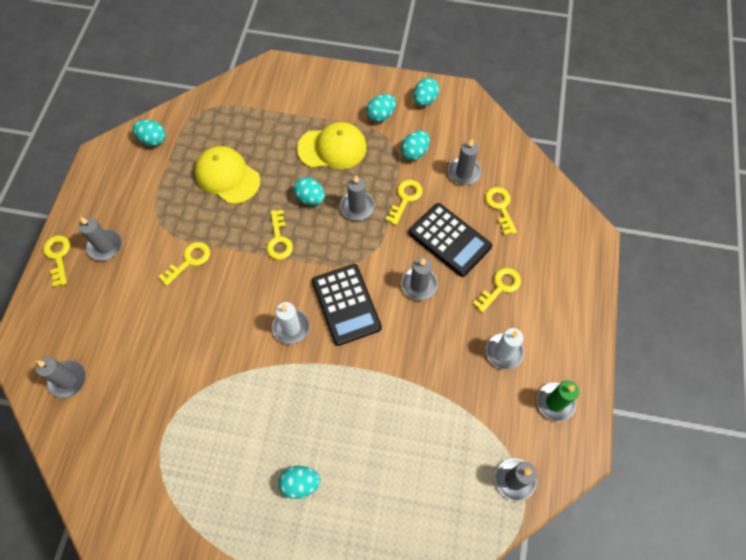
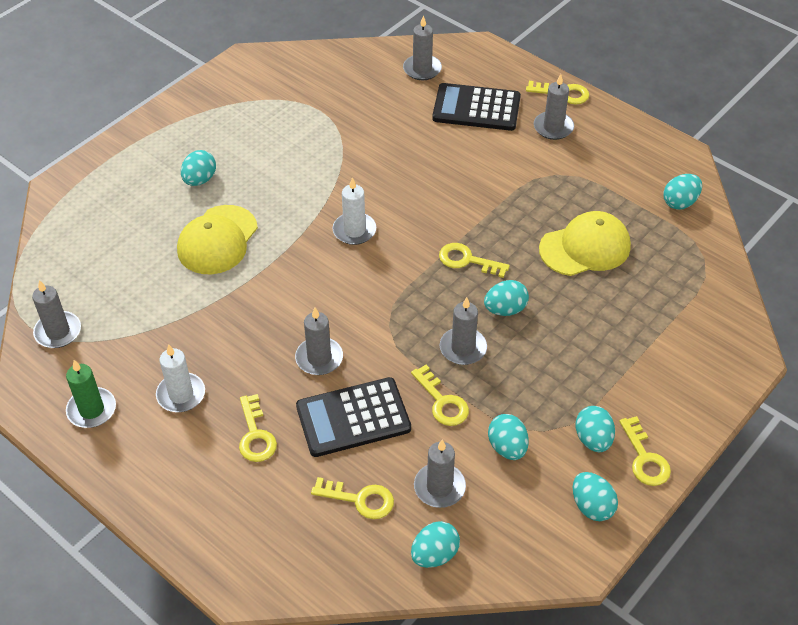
camera: 120 degrees right, 15 degrees down
(189, 261) = (491, 182): yellow key -> yellow key (645, 458)
(332, 148) = (568, 362): yellow cap -> yellow cap (217, 240)
(346, 304) = (345, 284): black calculator -> black calculator (476, 108)
(505, 155) = (434, 554): none -> turquoise egg

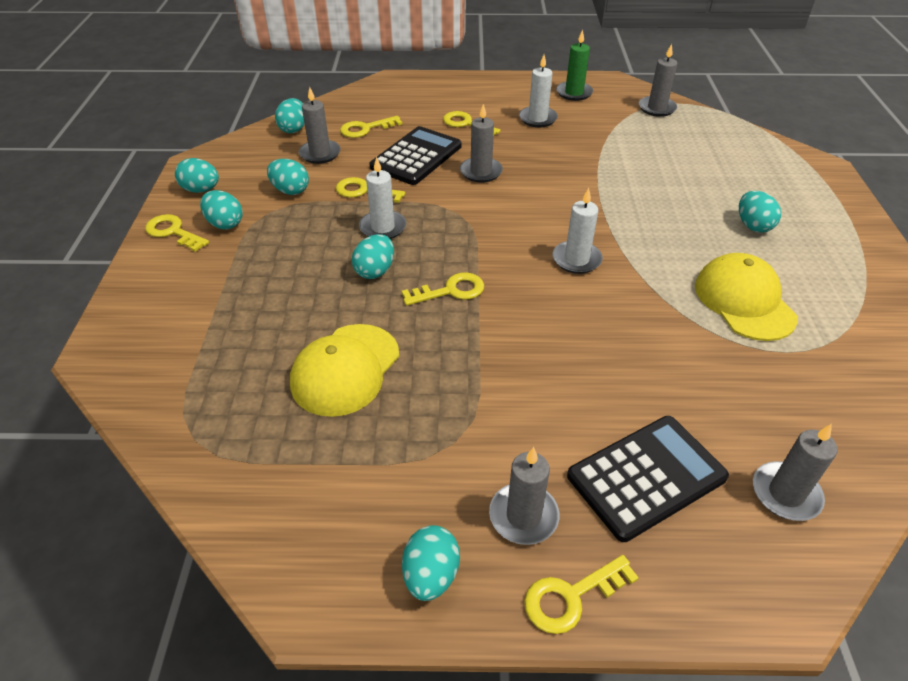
camera: 140 degrees right, 5 degrees down
(217, 240) = (662, 196): yellow cap -> yellow cap (744, 301)
(463, 348) = (383, 227): grey candle -> white candle
(680, 202) = (265, 503): turquoise egg -> turquoise egg (431, 575)

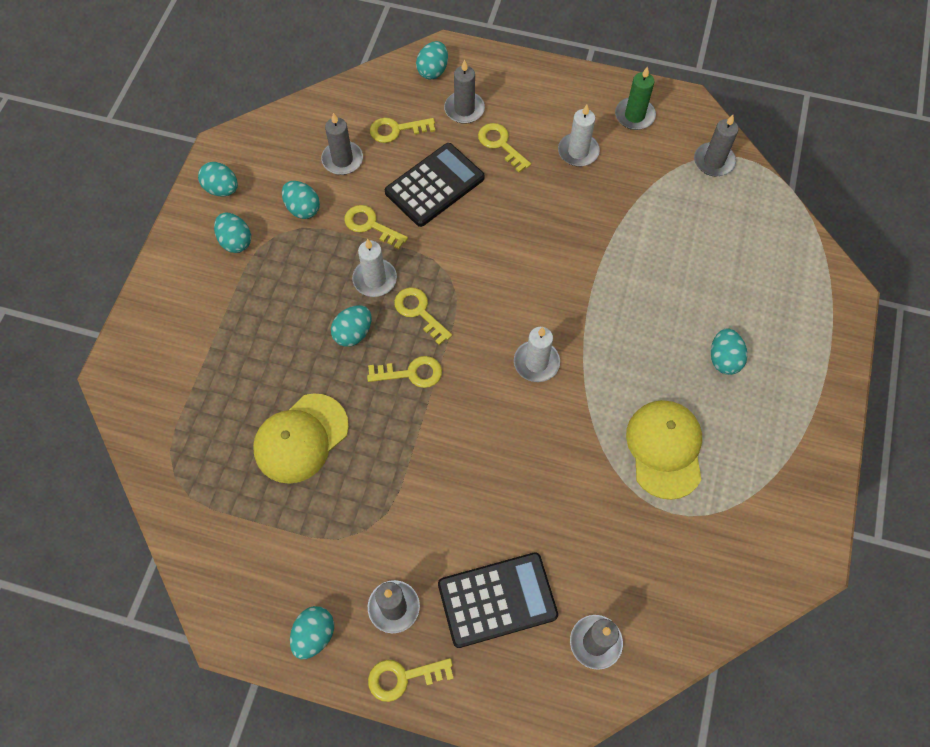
camera: 15 degrees right, 20 degrees up
(173, 232) = (189, 242): yellow key -> yellow key (419, 312)
(293, 129) = (325, 115): turquoise egg -> turquoise egg (433, 71)
(481, 172) = (490, 222): grey candle -> grey candle (464, 109)

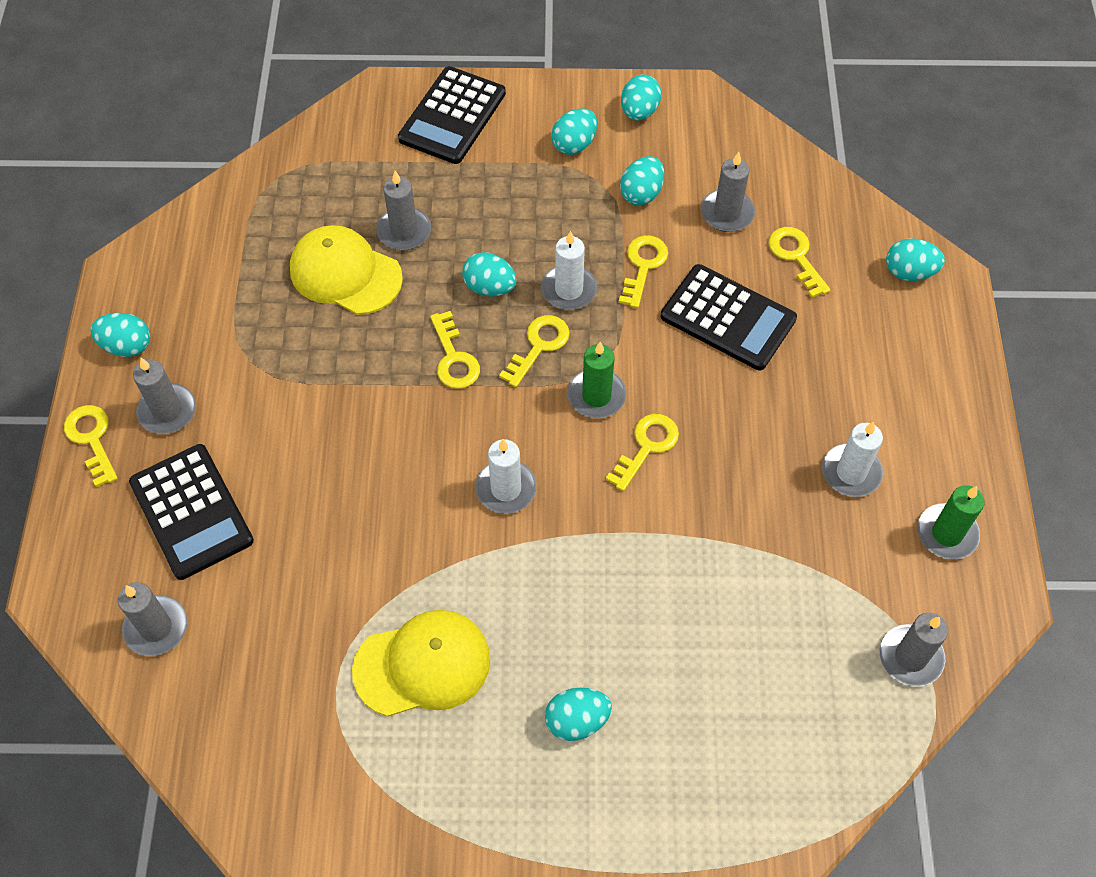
camera: 75 degrees right, 5 degrees down
(167, 322) = (452, 116): none -> black calculator
(464, 109) = (862, 322): grey candle -> grey candle (404, 231)
(474, 284) = (596, 396): none -> green candle
(500, 144) = (823, 376): yellow key -> yellow key (646, 446)

